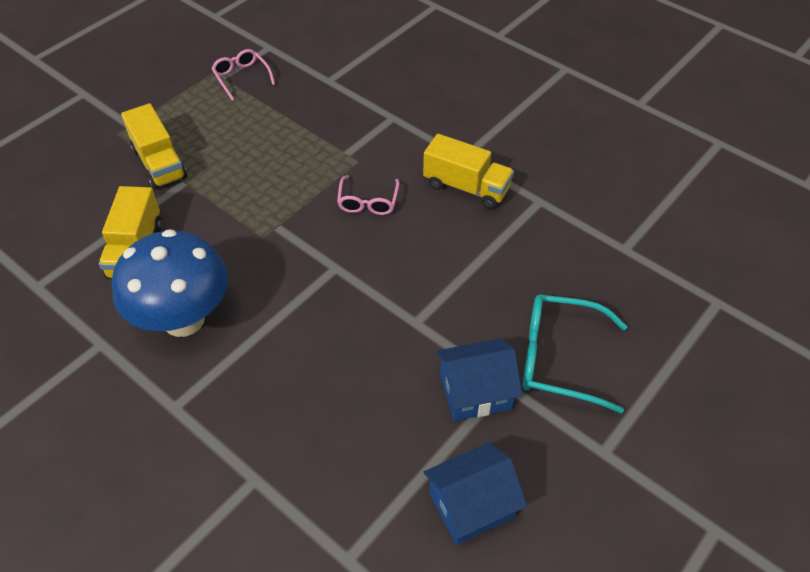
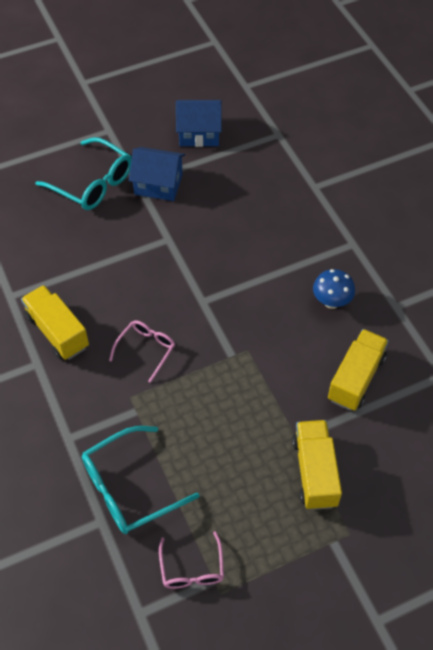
camera: 155 degrees left, 5 degrees up
(184, 320) = (331, 302): blue mushroom -> blue mushroom, size x0.49
(319, 104) = (129, 488): none -> turquoise glasses

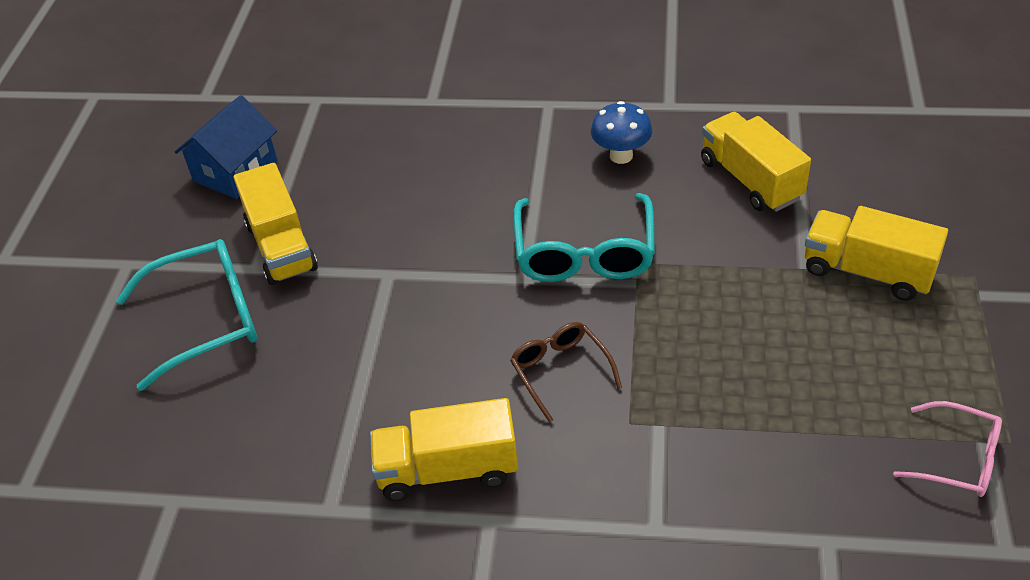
camera: 55 degrees left, 10 degrees down
(129, 488) = (788, 483): turquoise glasses -> turquoise glasses (584, 253)
(146, 349) = (560, 371): pink glasses -> brown glasses
(158, 184) = (281, 246): blue house -> yellow truck

